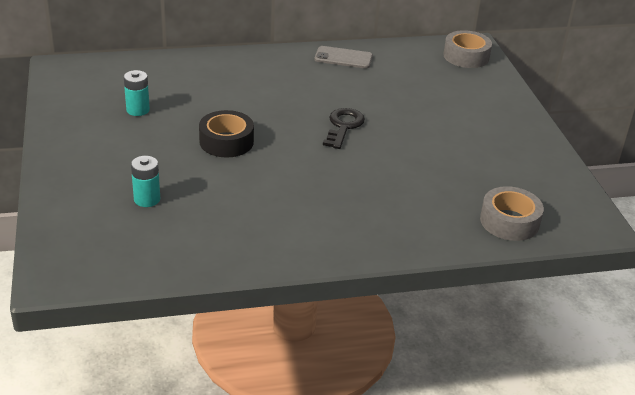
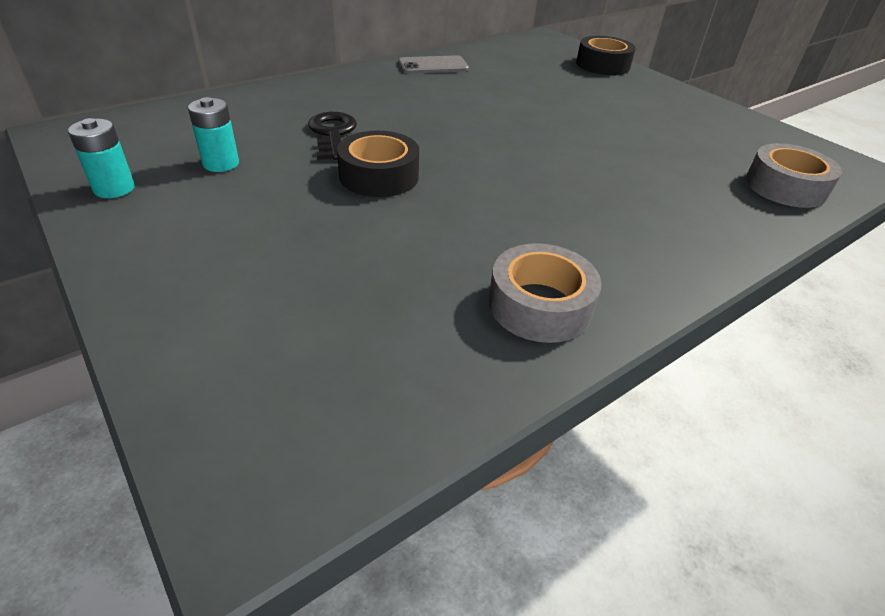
camera: 25 degrees left, 5 degrees up
(147, 199) = (327, 285): turquoise battery -> turquoise battery (114, 188)
(343, 126) = (503, 129): black key -> black key (332, 134)
(466, 56) = (550, 47): grey tape -> grey tape (540, 305)
(493, 85) = (603, 65): none -> black tape

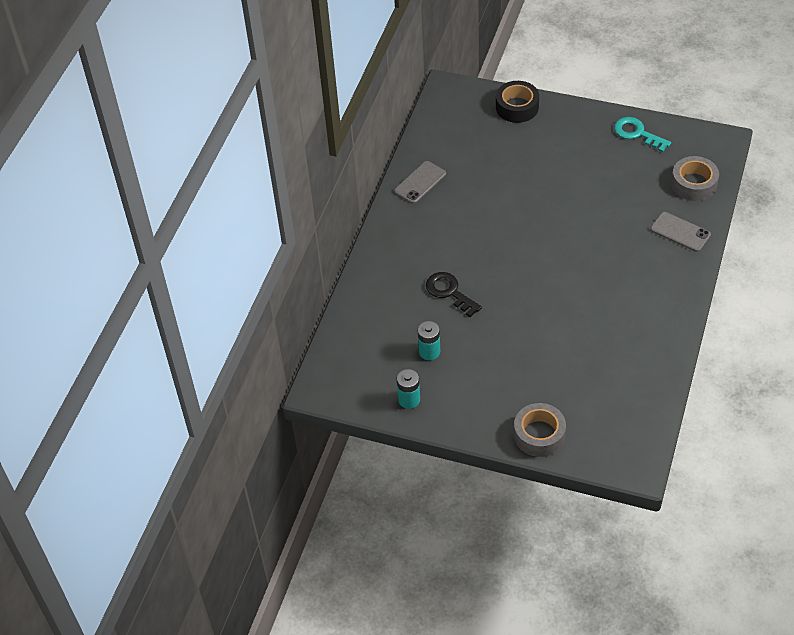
camera: 30 degrees left, 10 degrees up
(379, 176) = (510, 307): black tape -> none
(540, 305) = (649, 337): grey tape -> grey tape (539, 435)
(720, 218) = (680, 232): none -> grey phone
(734, 124) = (637, 133): none -> turquoise key

